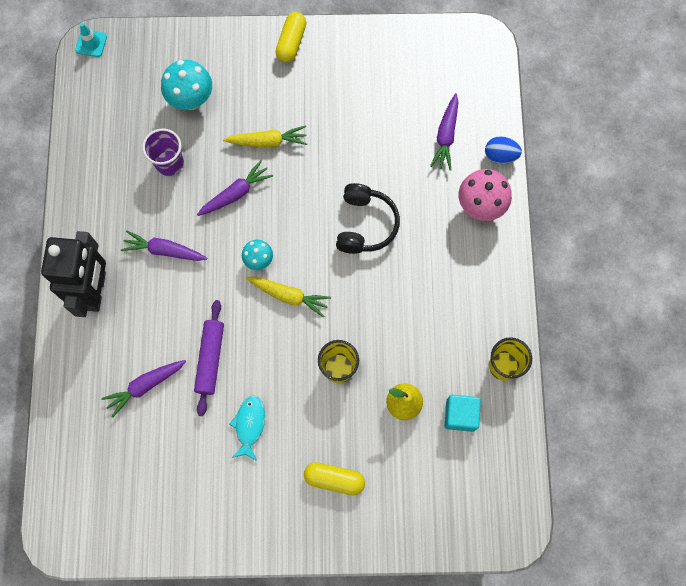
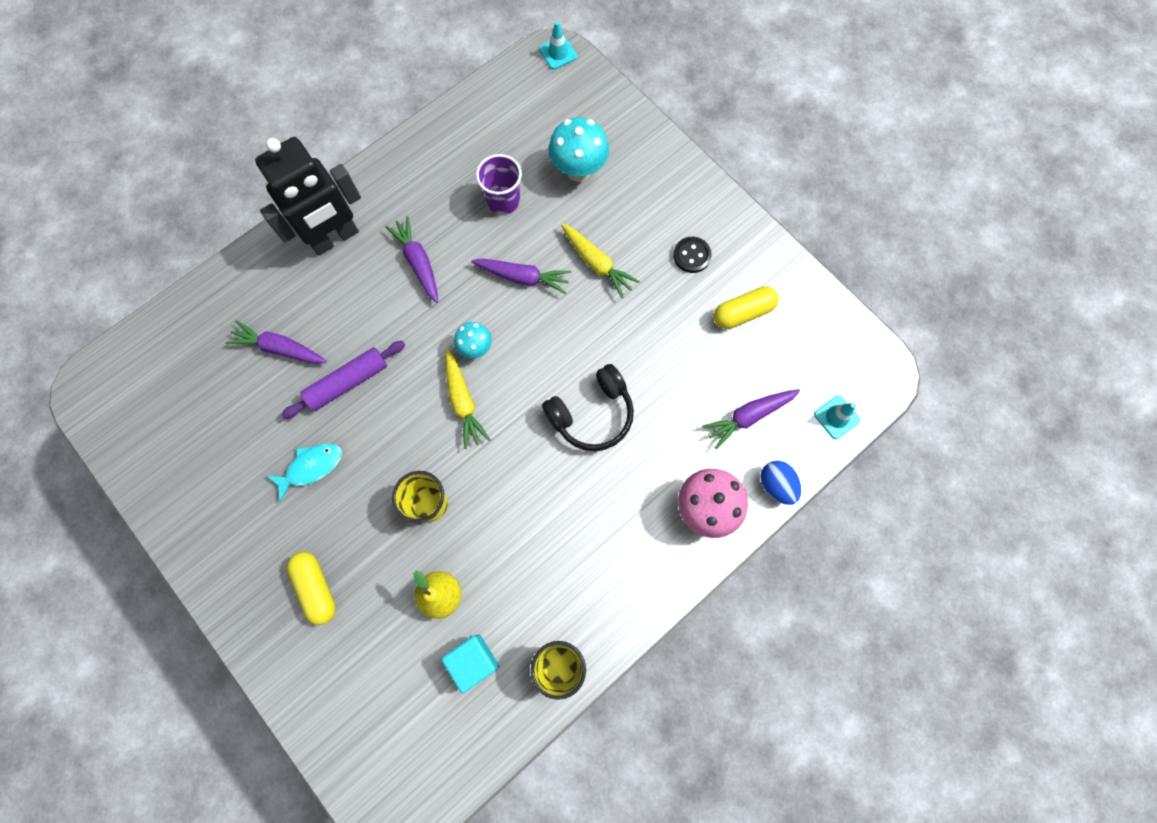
camera: 50 degrees right, 0 degrees up
(291, 42) = (711, 206): yellow capsule -> yellow capsule (743, 312)
(314, 82) = (691, 255): none -> black button
(488, 88) = (836, 417): none -> turquoise traffic cone

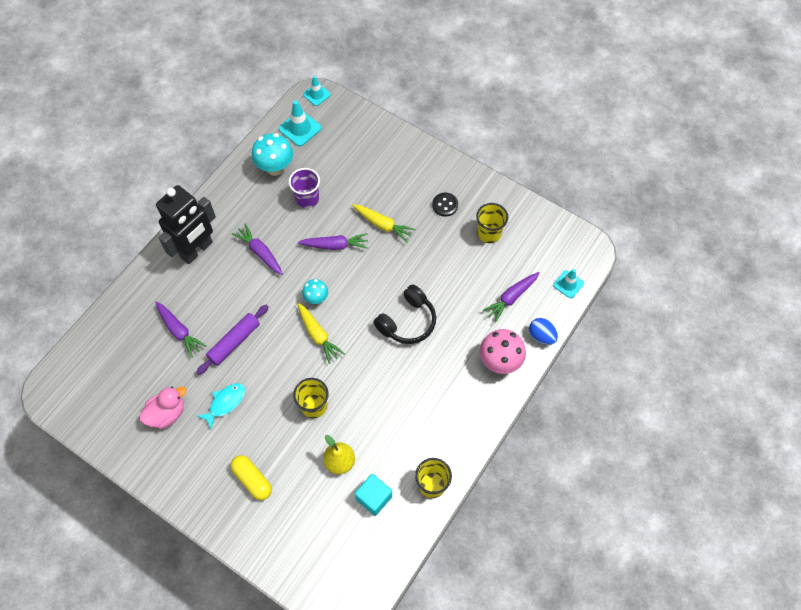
camera: 15 degrees left, 10 degrees down
(230, 461) = (167, 413): none -> pink duck
(279, 348) = (179, 331): purple carrot -> purple carrot turned 135 degrees counterclockwise
(521, 97) = (300, 128): none -> turquoise traffic cone
(578, 170) = (353, 168): turquoise mushroom -> turquoise mushroom (275, 168)
(743, 312) = (489, 233): yellow capsule -> yellow cup

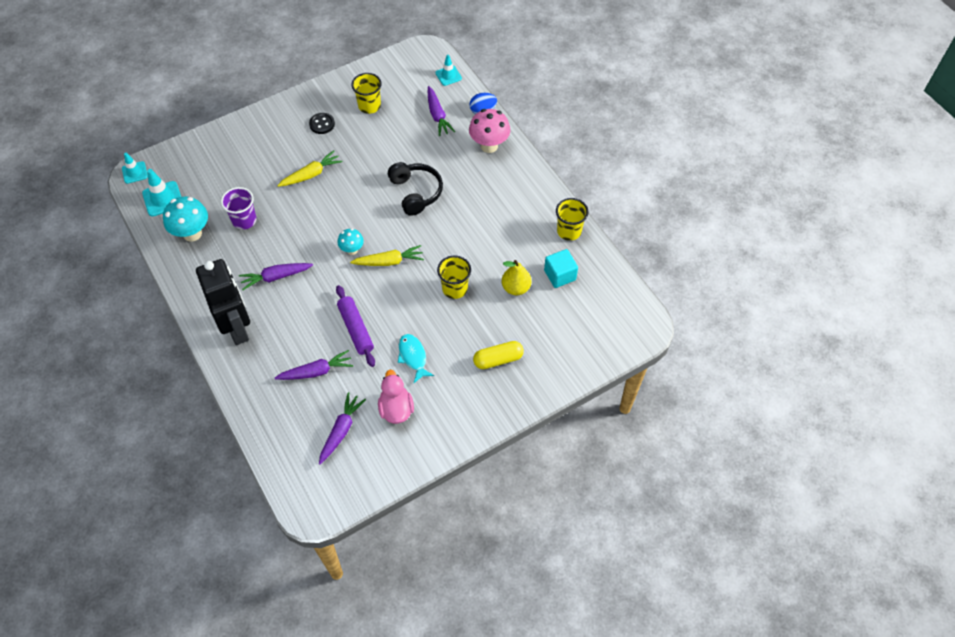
camera: 65 degrees left, 5 degrees down
(335, 245) = (308, 216): purple carrot -> purple carrot (341, 430)

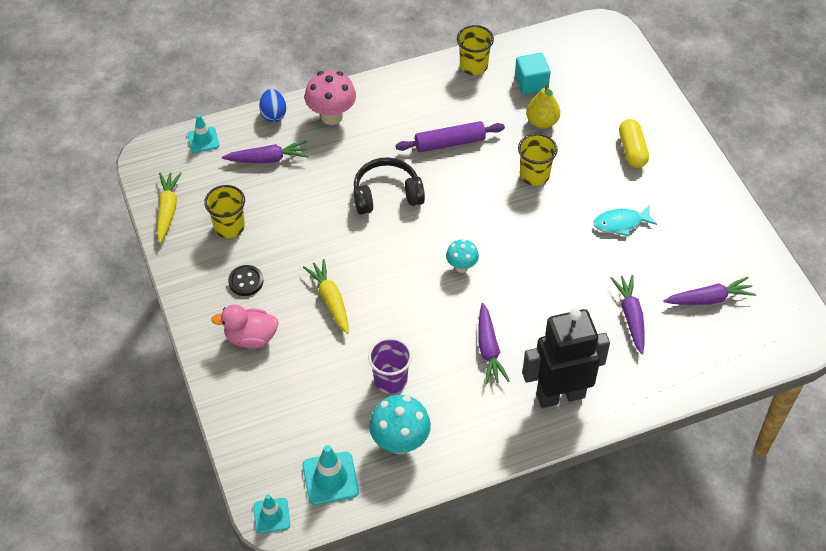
camera: 80 degrees left, 5 degrees down
(341, 430) = (709, 299): purple carrot -> purple carrot turned 135 degrees clockwise
(356, 329) = (577, 273): purple rolling pin -> purple rolling pin (450, 142)
(389, 261) = (485, 231): yellow carrot -> yellow carrot (167, 210)
(396, 409) = (686, 246): pink duck -> pink duck (251, 337)

